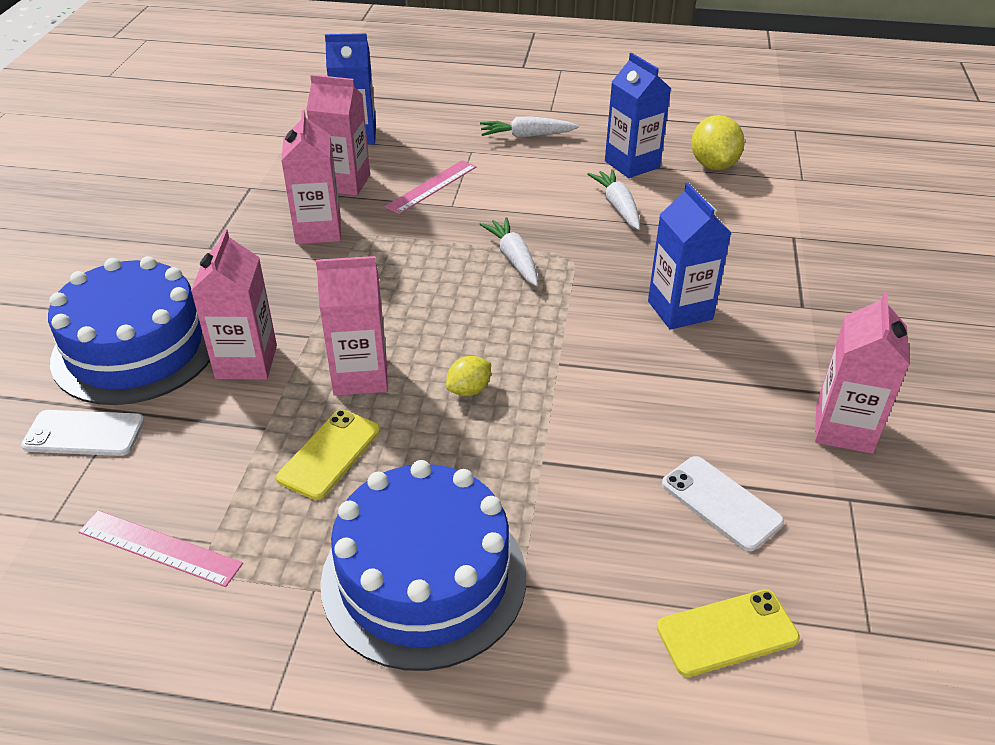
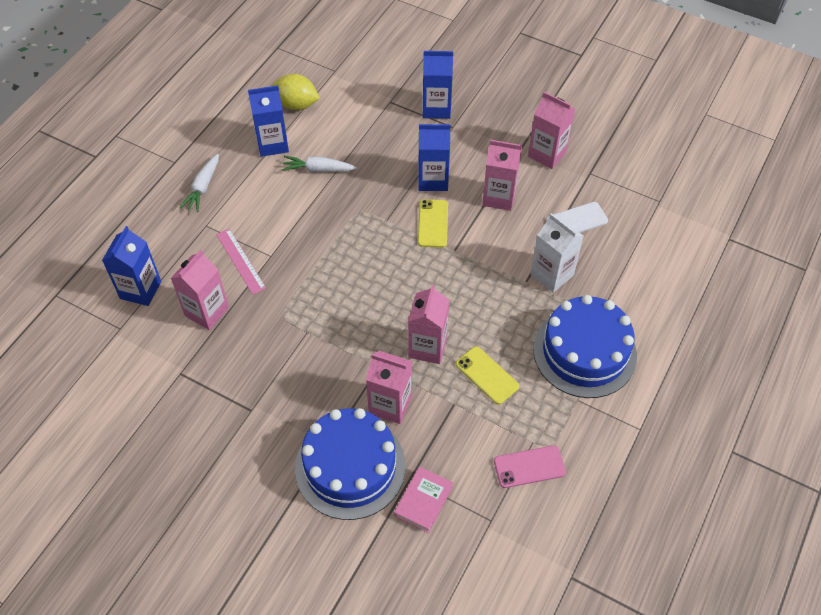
camera: 70 degrees left, 15 degrees up
(84, 434) = (423, 501): white phone -> pink book
(159, 548) = (529, 467): pink ruler -> pink phone
(318, 230) = (262, 340): pink carton -> pink carton (499, 197)
(469, 390) = (460, 297): yellow lemon -> none
(513, 259) = (348, 240): white carrot -> none
(575, 493) = (552, 274): none -> white carton
(727, 633) = (647, 248): yellow phone -> yellow phone (433, 223)
(824, 282) = (436, 108): none -> blue carton

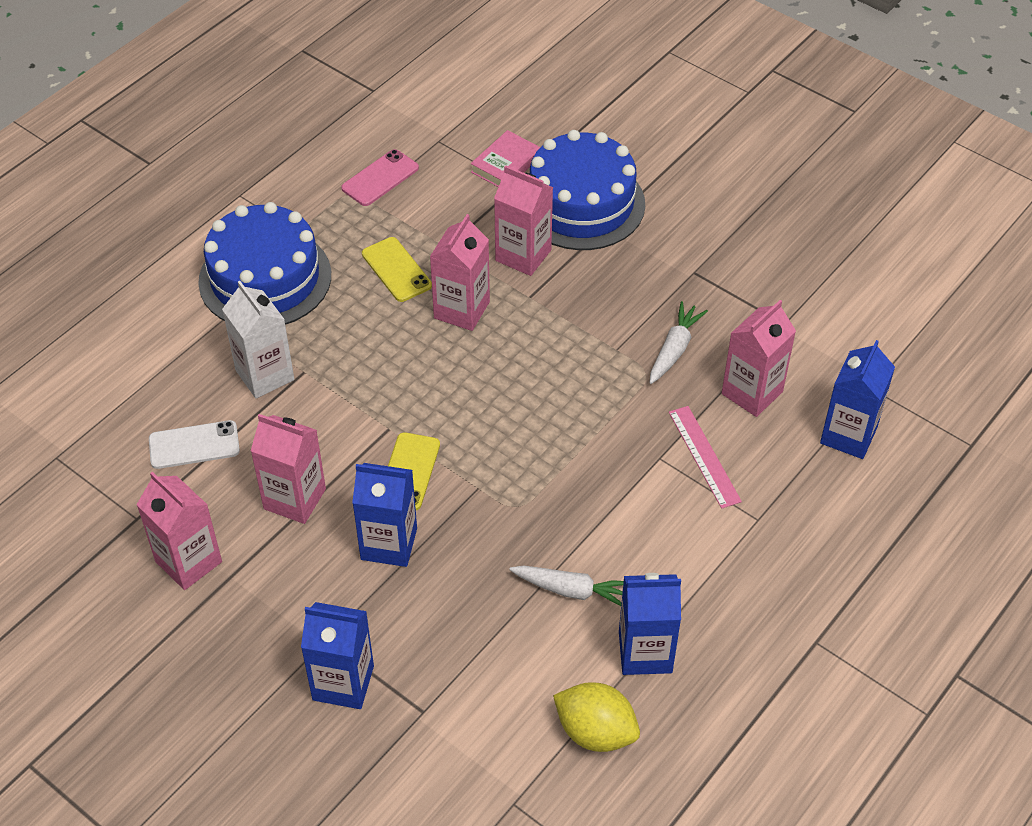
camera: 170 degrees left, 5 degrees down
(203, 187) = (764, 585): white carrot -> white carrot (674, 349)
(529, 467) = (380, 178): pink phone -> pink phone turned 45 degrees counterclockwise

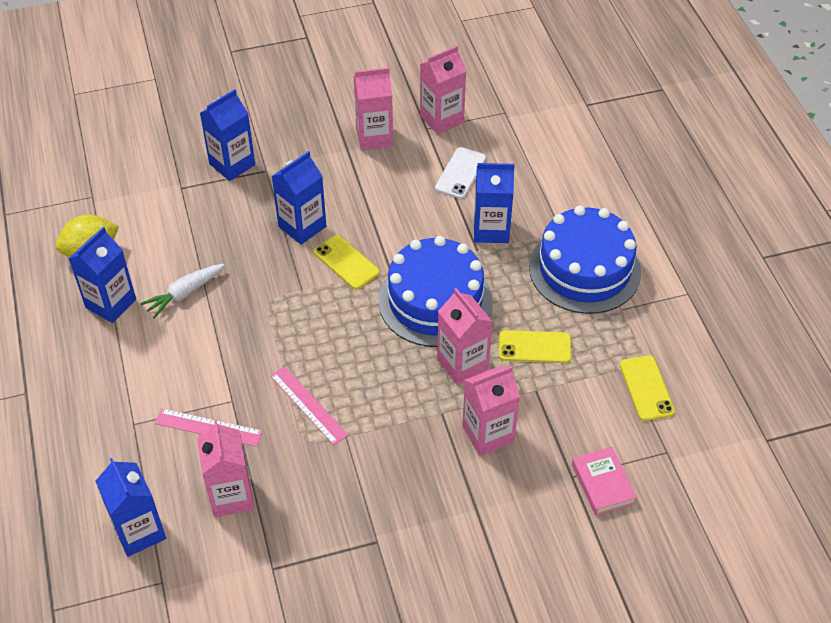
camera: 125 degrees right, 0 degrees up
(265, 375) = (491, 230): white carton -> blue carton
(294, 499) = (376, 200): pink carton -> pink carton (441, 119)
(380, 178) = (646, 388): pink phone -> yellow phone
(581, 203) = (515, 510): blue cake -> blue cake (435, 301)
(610, 396) = (308, 405): none -> pink ruler
(674, 349) = (314, 474): white carrot -> none

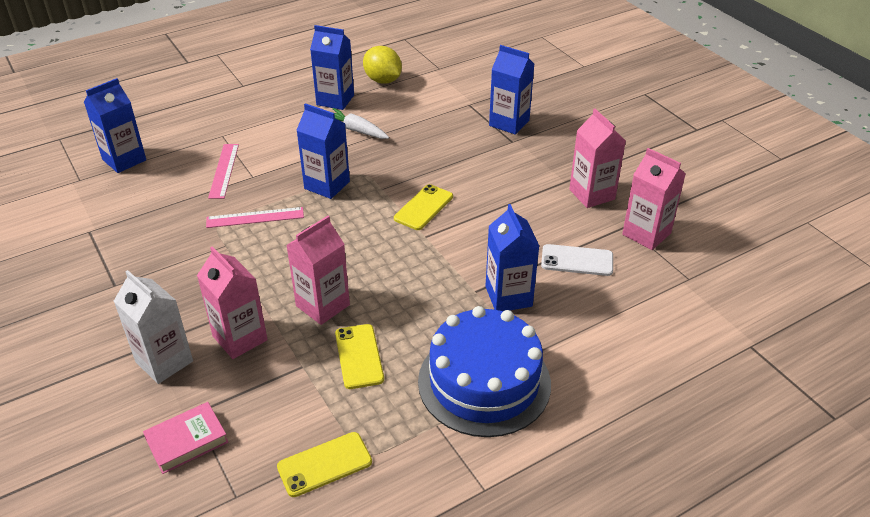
camera: 75 degrees right, 10 degrees down
(231, 496) = (158, 196): pink carton -> none
(302, 226) = (455, 174): blue carton -> blue carton (327, 185)
(308, 405) = (255, 217): pink ruler -> pink ruler turned 45 degrees clockwise
(435, 301) = (397, 272): blue cake -> none
(502, 498) = (164, 361): none -> white carton

